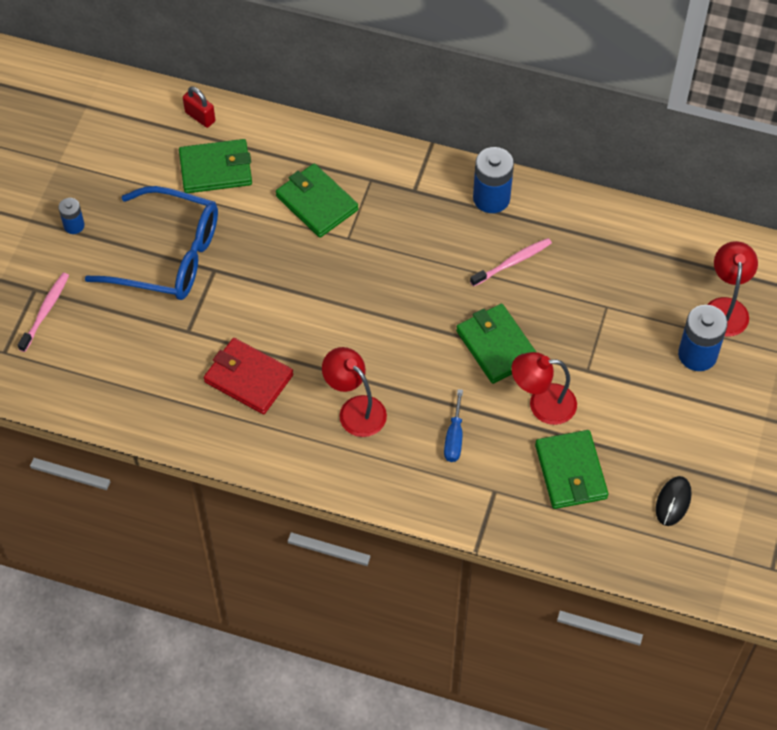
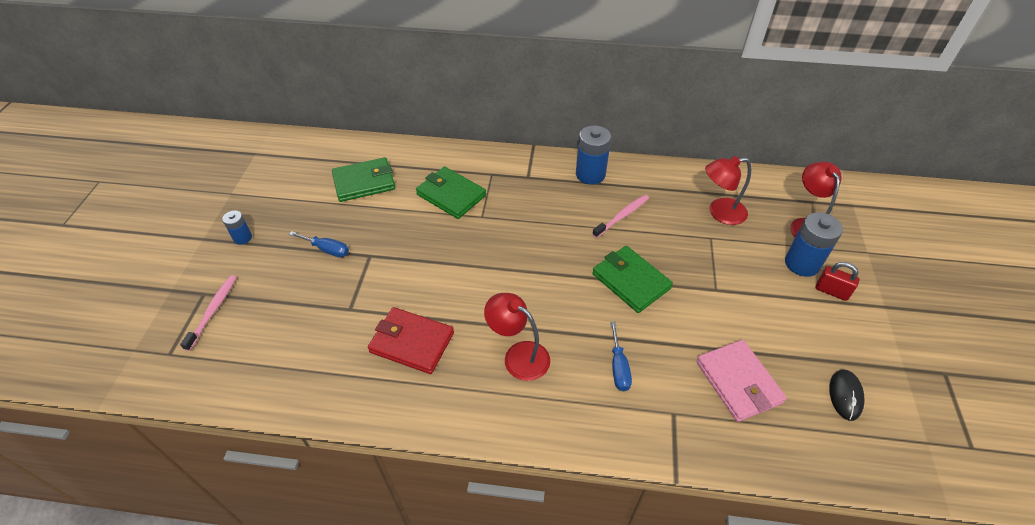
camera: 10 degrees left, 10 degrees down
(167, 255) = (327, 249): blue glasses -> blue screwdriver
(200, 117) = (348, 150): red padlock -> red padlock (831, 291)
(542, 404) = (688, 324): red lamp -> red lamp (720, 213)
(570, 472) = (738, 382): green wallet -> pink wallet

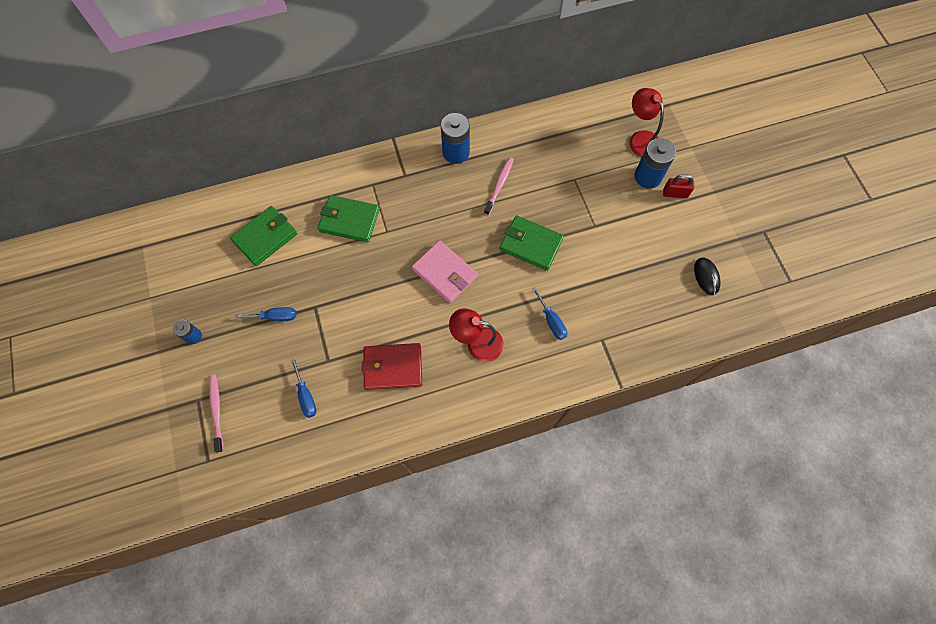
camera: 25 degrees left, 20 degrees up
(305, 333) = (306, 396): none -> blue screwdriver
(720, 213) = (573, 151): red lamp -> none
(738, 382) = (635, 297): pink wallet -> pink wallet (444, 273)

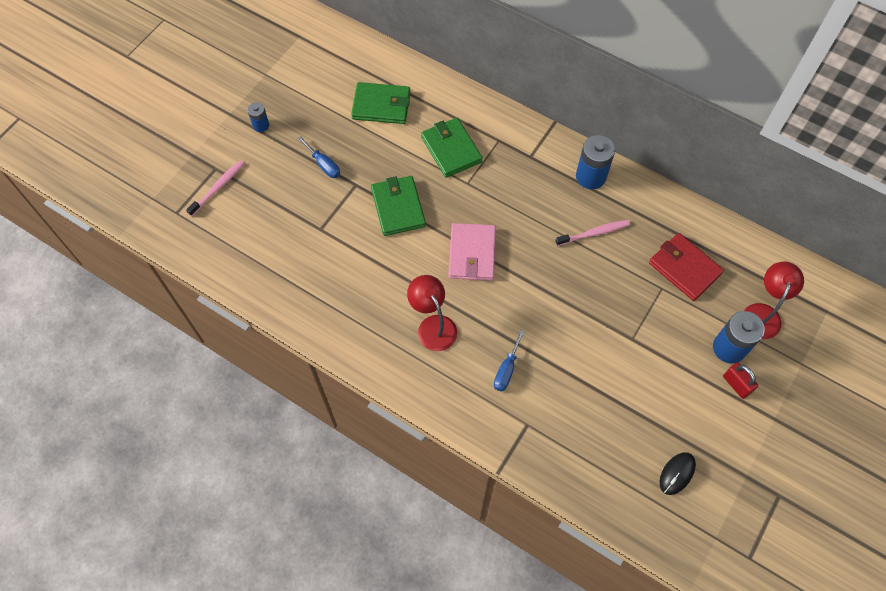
camera: 50 degrees right, 5 degrees down
(306, 396) = (279, 237): blue screwdriver -> none
(393, 367) = (356, 279): red wallet -> red wallet (684, 268)
(531, 244) = (562, 300): green wallet -> green wallet (398, 207)

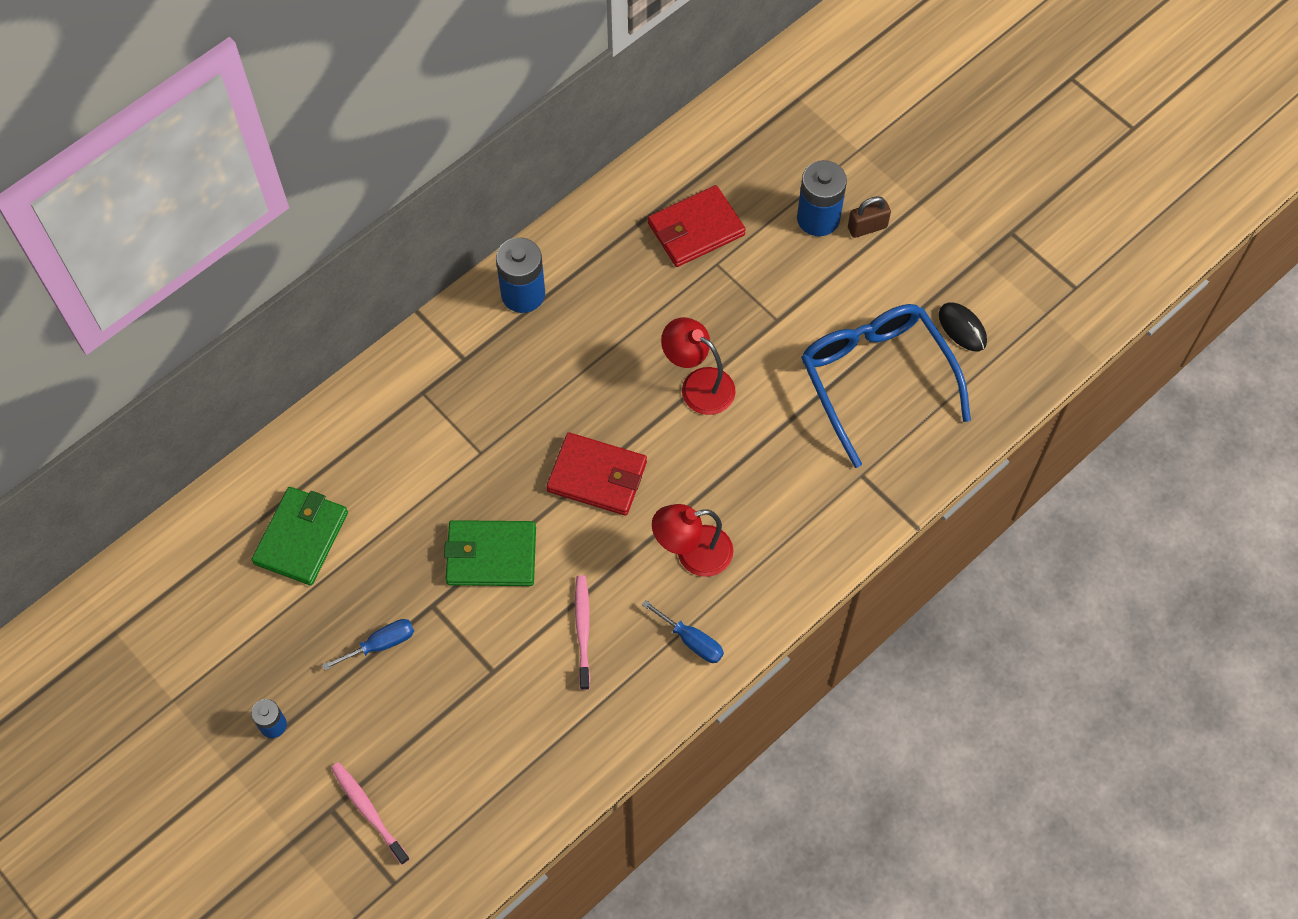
camera: 75 degrees left, 0 degrees up
(451, 149) = (416, 460): green wallet -> none
(472, 254) = (597, 476): pink wallet -> red wallet
(506, 370) = (781, 479): blue screwdriver -> blue screwdriver (691, 641)
(594, 233) = (612, 317): pink toothbrush -> pink toothbrush (583, 630)
(608, 418) = (876, 380): none -> blue glasses
(736, 384) = (867, 227): red padlock -> brown padlock
(763, 313) = (782, 166): red lamp -> red lamp (698, 385)

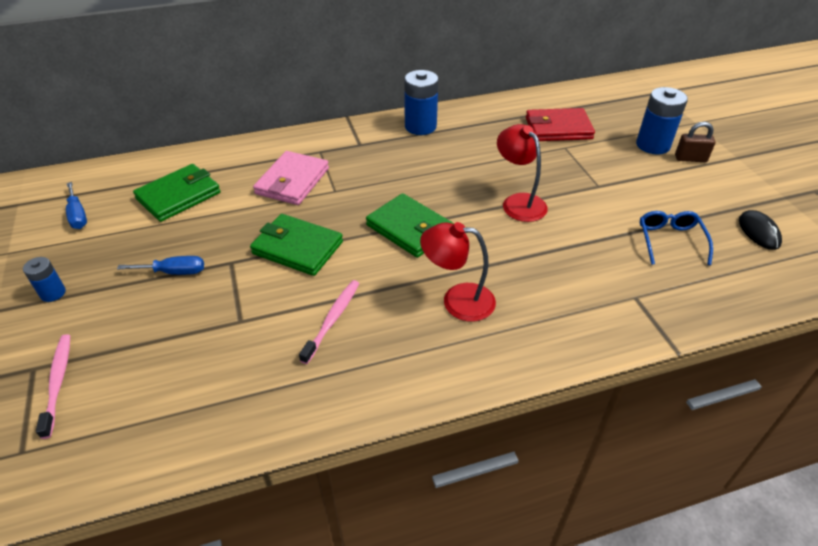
camera: 25 degrees right, 20 degrees down
(421, 458) = (292, 181): none -> pink wallet
(597, 476) = (409, 228): red wallet -> green wallet
(691, 641) = (421, 362): blue screwdriver -> blue screwdriver (78, 215)
(876, 380) = (670, 241): blue glasses -> blue glasses, size x0.51

